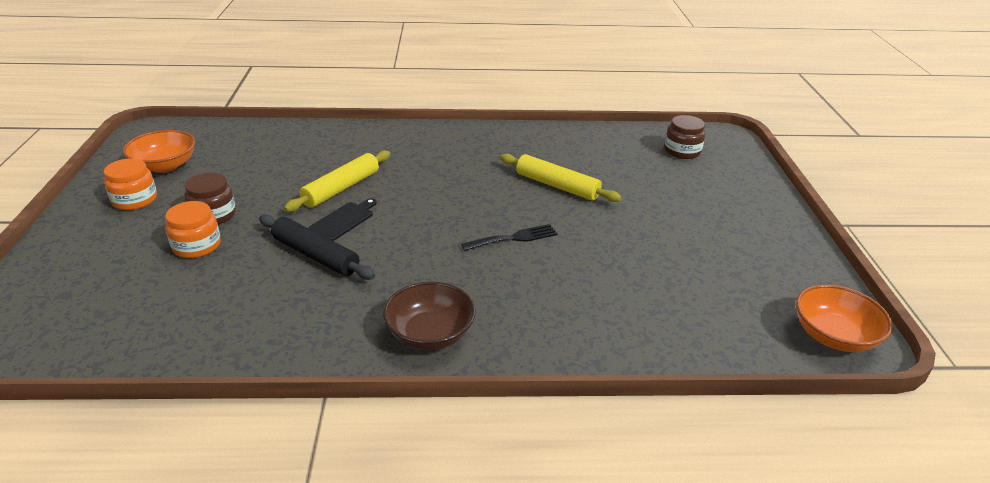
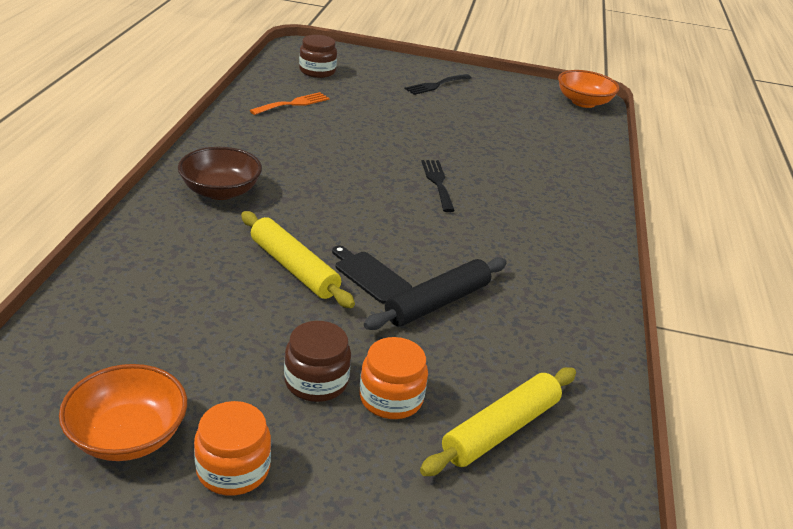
camera: 80 degrees left, 0 degrees up
(430, 334) = (575, 252): brown bowl -> brown bowl (220, 191)
(557, 186) = (352, 141): yellow rolling pin -> yellow rolling pin (501, 429)
(600, 150) = (293, 104): none -> orange fork
(736, 217) = (436, 85): none -> black fork

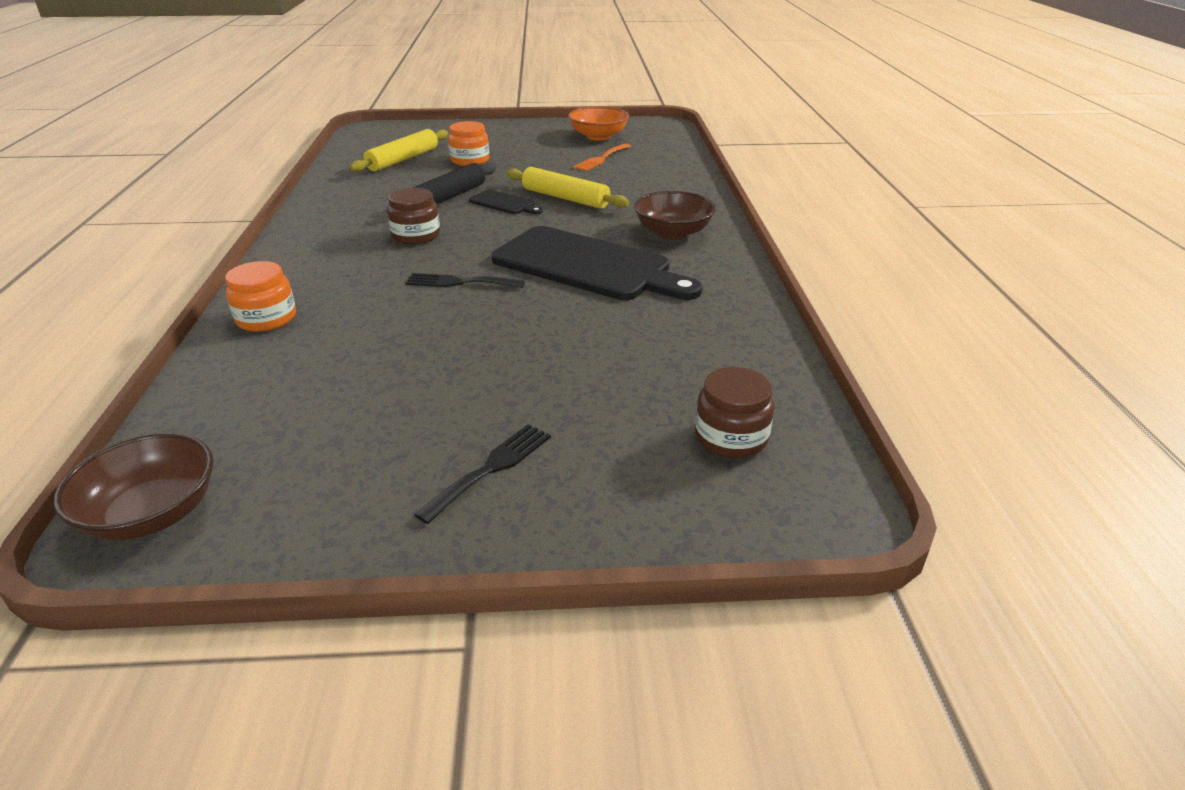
camera: 170 degrees right, 0 degrees up
(233, 469) = (540, 136): orange jar -> orange jar (266, 318)
(293, 104) = (703, 350): orange fork -> orange fork (601, 159)
(316, 381) = (516, 160): brown jar -> brown jar (416, 235)
(325, 175) = (588, 266): none -> black cutting board
(437, 183) = (459, 282): black fork -> black fork turned 120 degrees clockwise
(583, 102) = (152, 514): orange bowl -> brown bowl

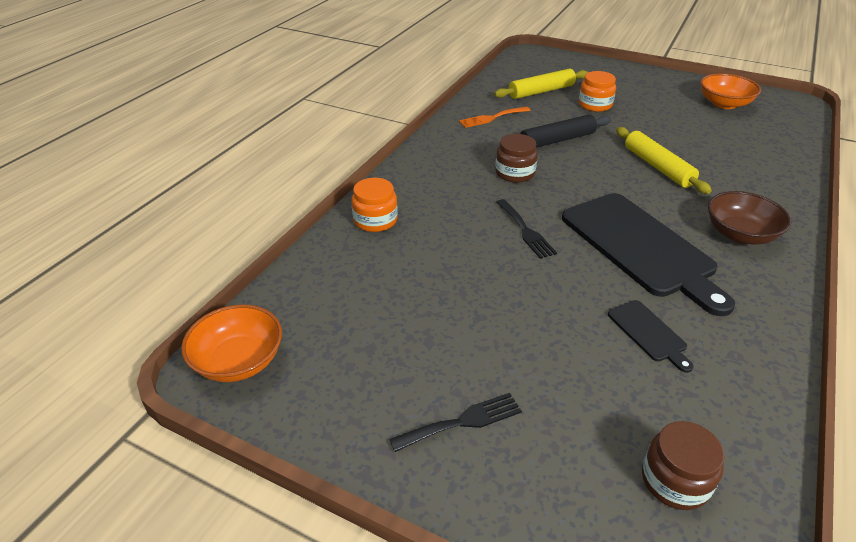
camera: 30 degrees right, 5 degrees up
(152, 514) = (239, 361): brown bowl -> orange bowl
(459, 282) = (525, 231): black fork -> black fork turned 150 degrees counterclockwise
(504, 203) = (601, 158): black cutting board -> black cutting board (648, 333)
(601, 159) = (714, 130): orange fork -> orange fork (492, 118)

